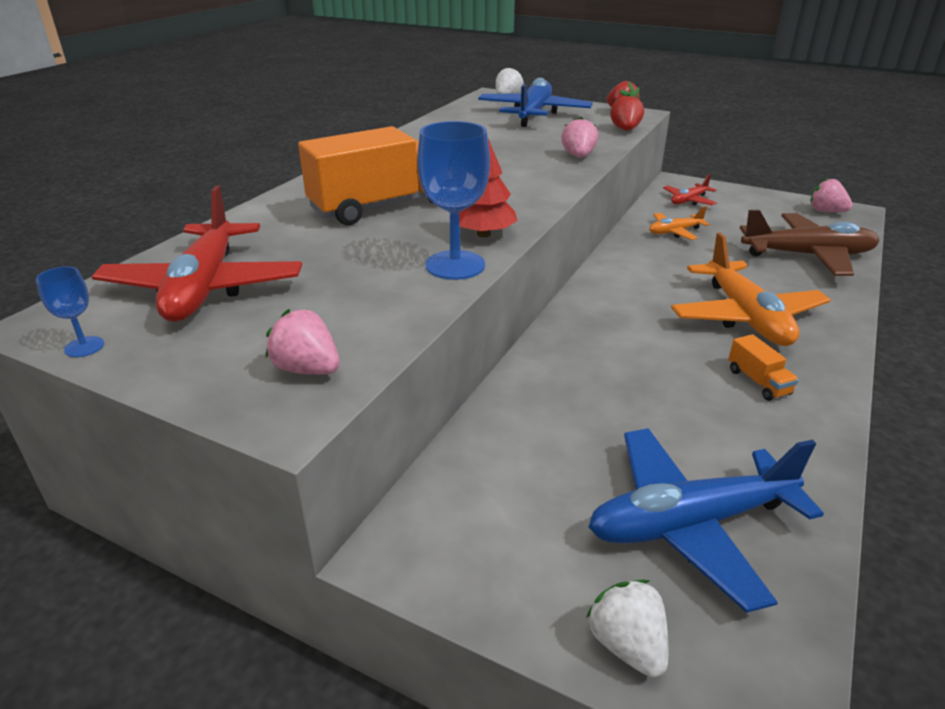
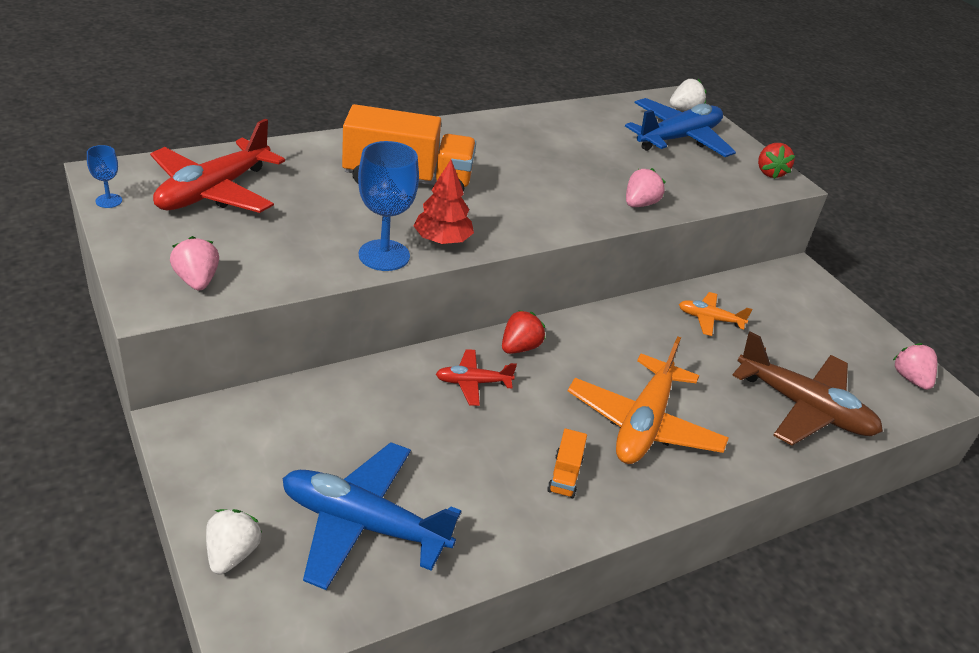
camera: 30 degrees right, 5 degrees up
(625, 130) = (736, 195): red strawberry -> red strawberry (520, 347)
(688, 201) = (777, 296): red plane -> red plane (473, 383)

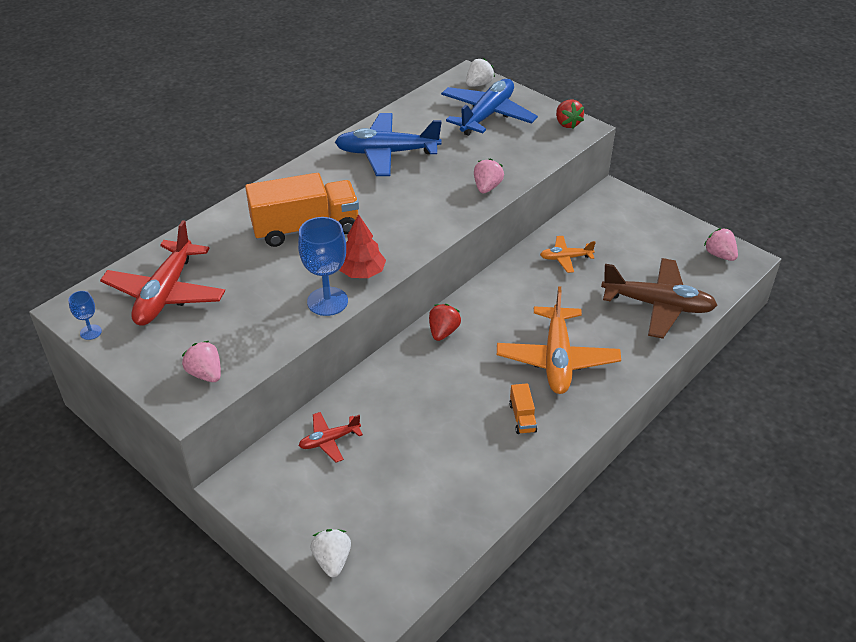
camera: 15 degrees left, 5 degrees up
(363, 524) = (407, 505): blue plane -> blue plane (387, 153)
(473, 383) = (424, 372): red plane -> red plane (329, 440)

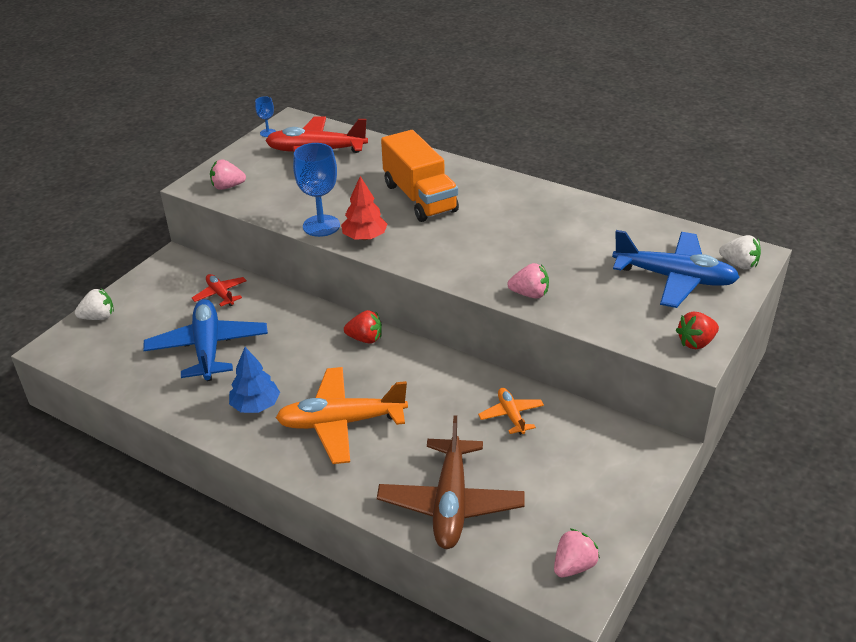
camera: 80 degrees right, 5 degrees down
(205, 374) = (227, 187): pink strawberry -> pink strawberry turned 135 degrees counterclockwise
(387, 153) = (561, 222): blue plane -> blue plane (208, 348)
(522, 417) = (256, 405): orange truck -> blue tree

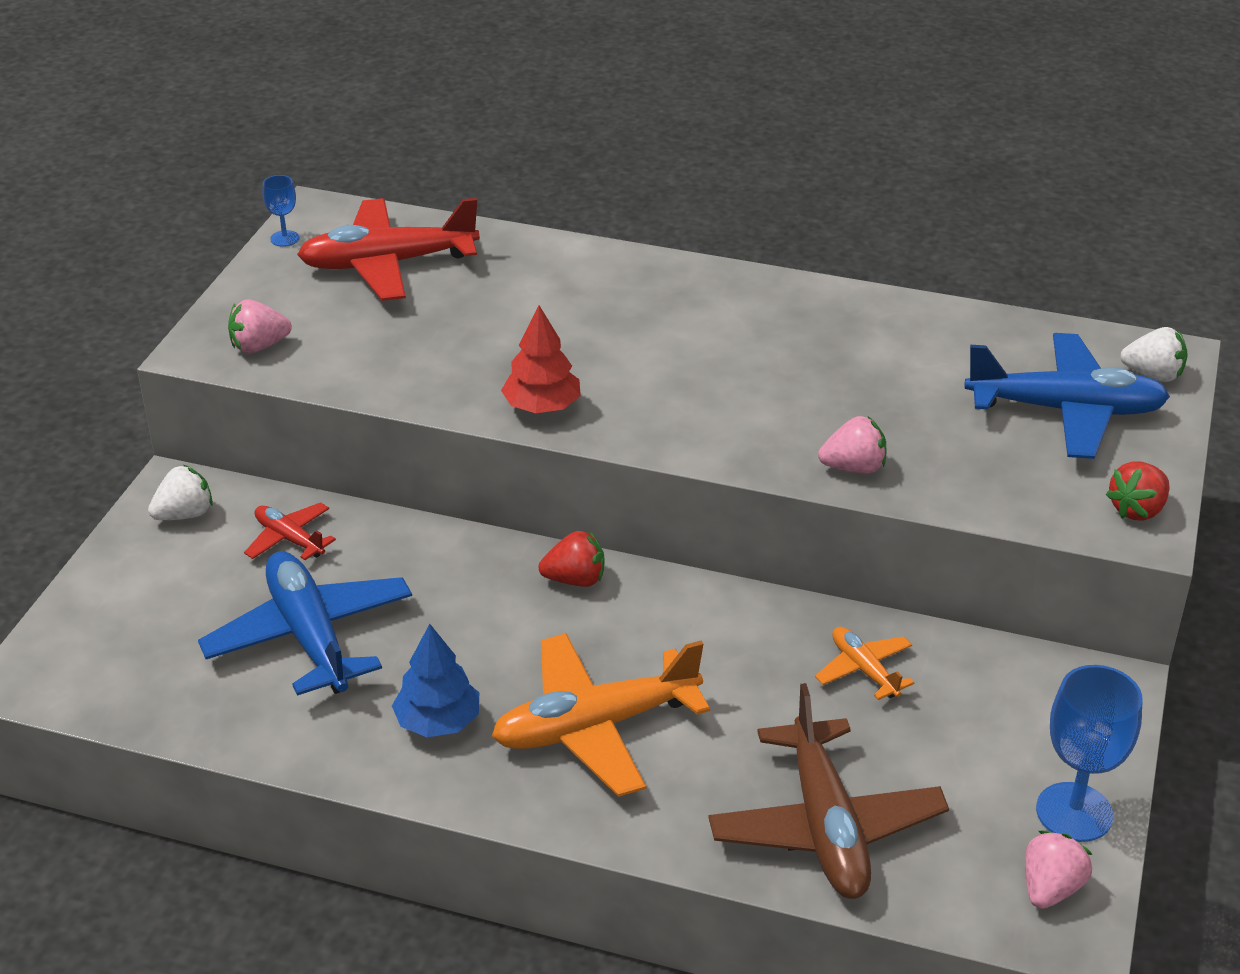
camera: 15 degrees left, 0 degrees up
(98, 317) = (84, 611): white strawberry -> white strawberry (185, 514)
(321, 226) = (458, 396): blue goblet -> blue goblet (1074, 812)
(419, 198) = (604, 326): orange truck -> none

